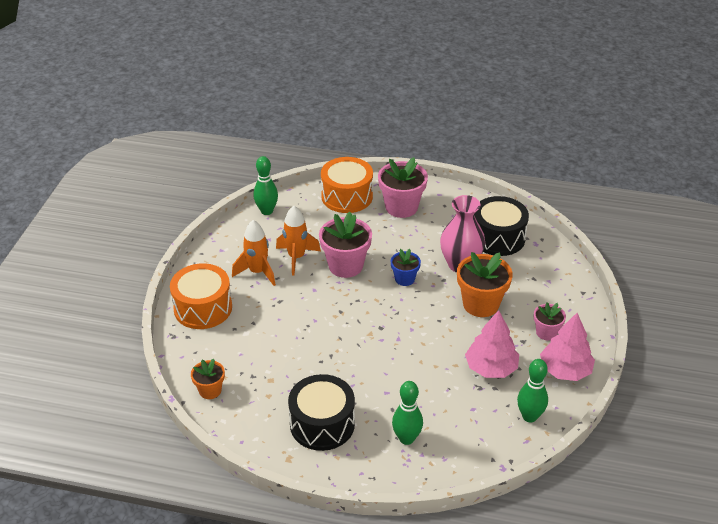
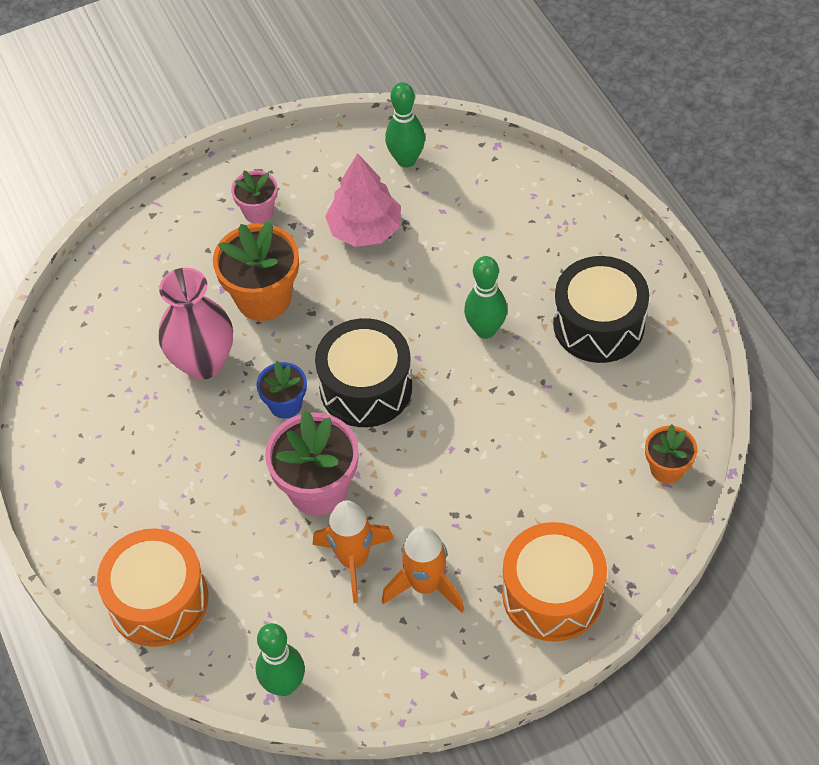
camera: 125 degrees left, 15 degrees up
(401, 207) = (129, 510): pink flower pot -> none
(406, 438) = (540, 240): green bowling pin -> green bowling pin (485, 330)
(498, 238) = (109, 355): black drum -> black drum (366, 387)
(565, 370) = (307, 166): pink tree -> none

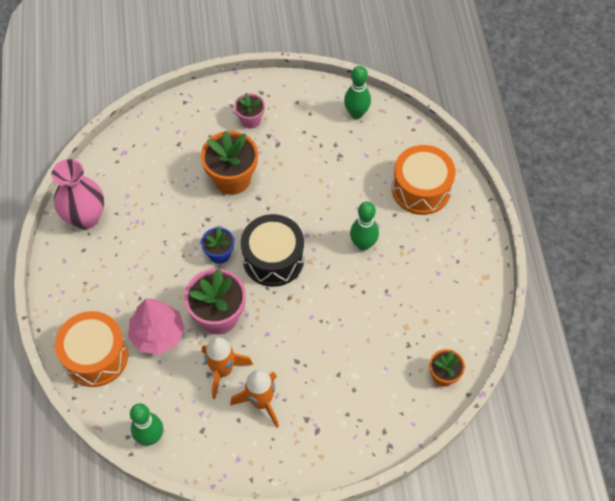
camera: 15 degrees right, 5 degrees up
(203, 362) = (179, 210): pink vase -> pink vase (85, 217)
(365, 229) = (312, 152): pink tree -> pink tree (158, 334)
(552, 594) = (338, 435): orange drum -> orange drum (421, 189)
(598, 324) = (437, 264): black drum -> none

